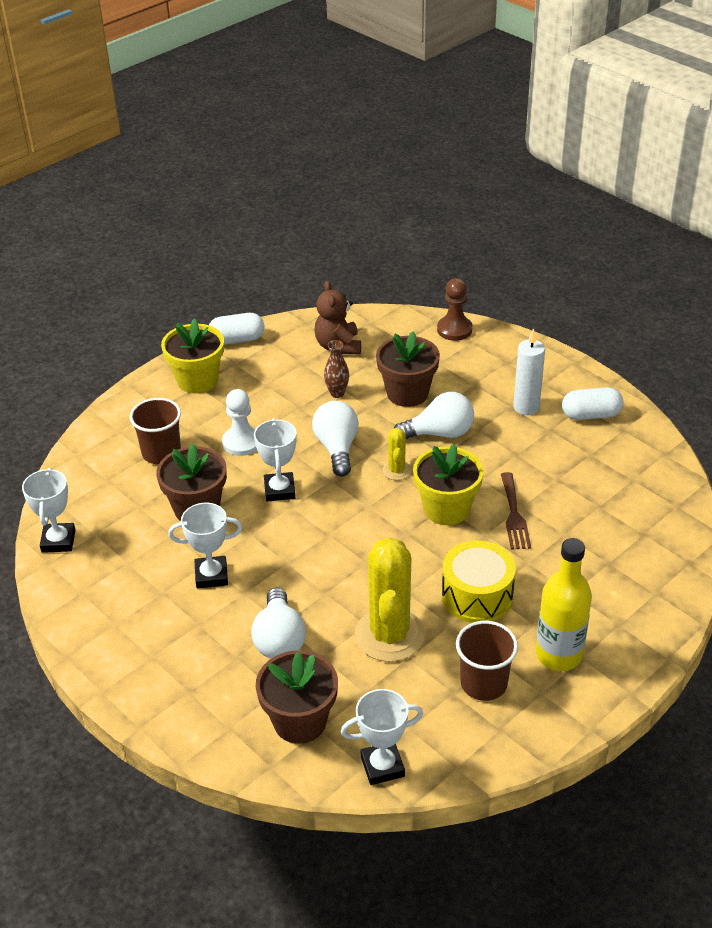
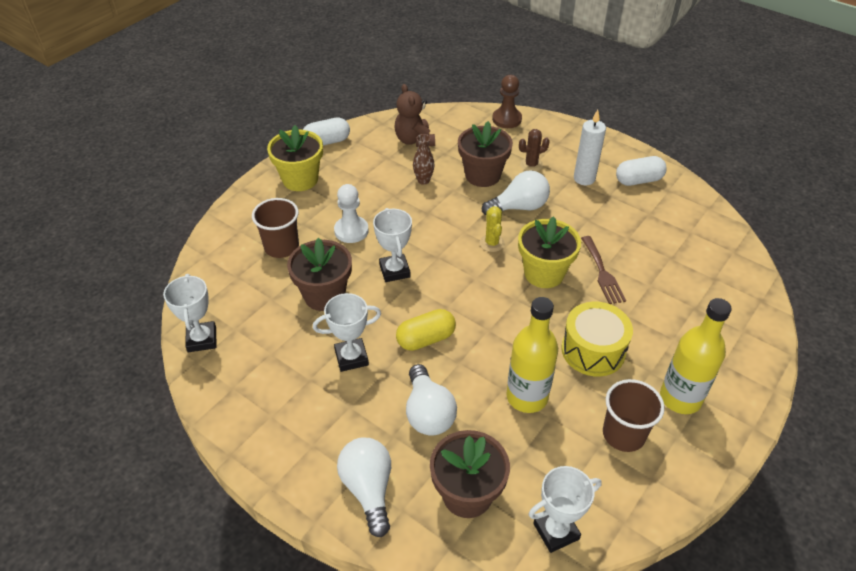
camera: 10 degrees left, 5 degrees up
(296, 565) = (426, 339): none -> yellow capsule
(337, 448) = (435, 228): white light bulb -> white light bulb (368, 489)
(389, 635) = (527, 397): yellow cactus -> yellow bottle
(468, 386) = (531, 165): none -> brown cactus

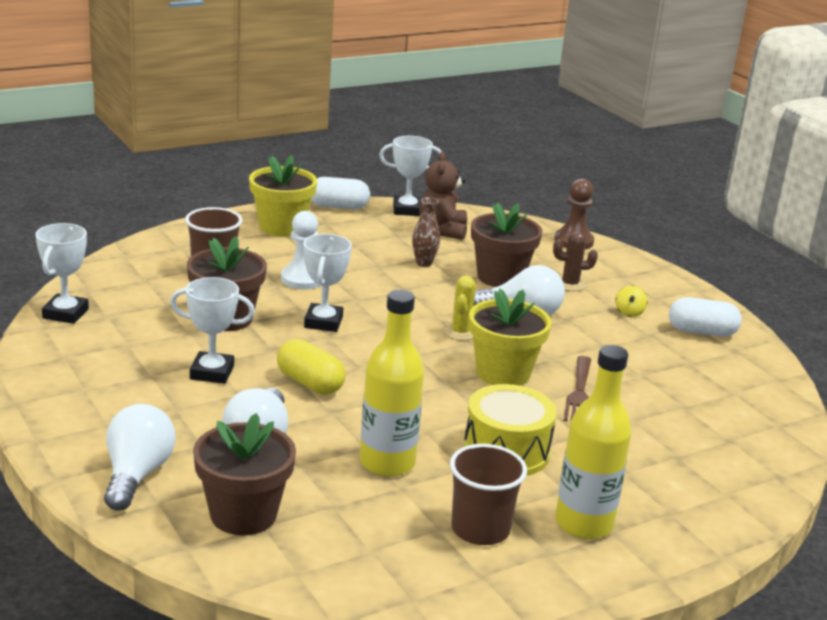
camera: 20 degrees right, 20 degrees down
(426, 339) = (310, 383): yellow capsule -> yellow capsule turned 45 degrees clockwise
(556, 531) = (320, 578): white trophy -> white trophy (407, 210)
(584, 178) = (629, 312): white candle -> yellow spinning top

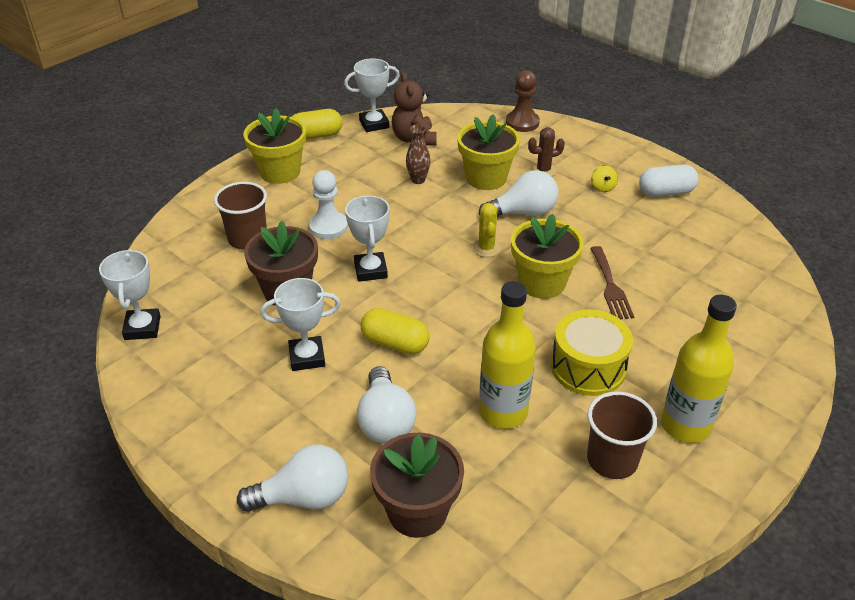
camera: 15 degrees left, 15 degrees up
(137, 475) = (303, 497): white light bulb -> white light bulb turned 90 degrees clockwise
(338, 207) = (316, 136): white capsule -> yellow capsule
(500, 277) = (486, 178): brown flower pot -> yellow flower pot

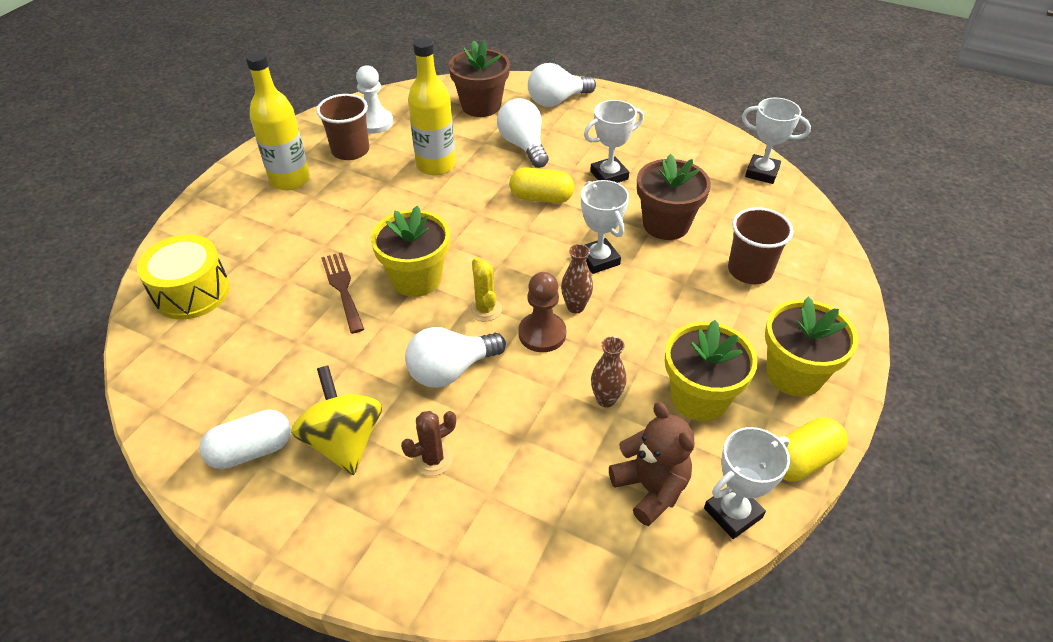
camera: 165 degrees right, 5 degrees up
(142, 328) = (762, 173): white trophy -> white trophy turned 45 degrees counterclockwise
(328, 227) = (675, 302): white pawn -> white pawn (375, 123)
(410, 237) = (575, 307): none -> brown vase
(486, 178) = (513, 424): yellow flower pot -> yellow flower pot (699, 398)
(522, 122) = (485, 581): brown pawn -> brown pawn (542, 334)
(588, 367) = (367, 207): yellow drum -> yellow drum (191, 292)
(602, 187) = (344, 441): yellow spinning top -> yellow spinning top, size x2.28

